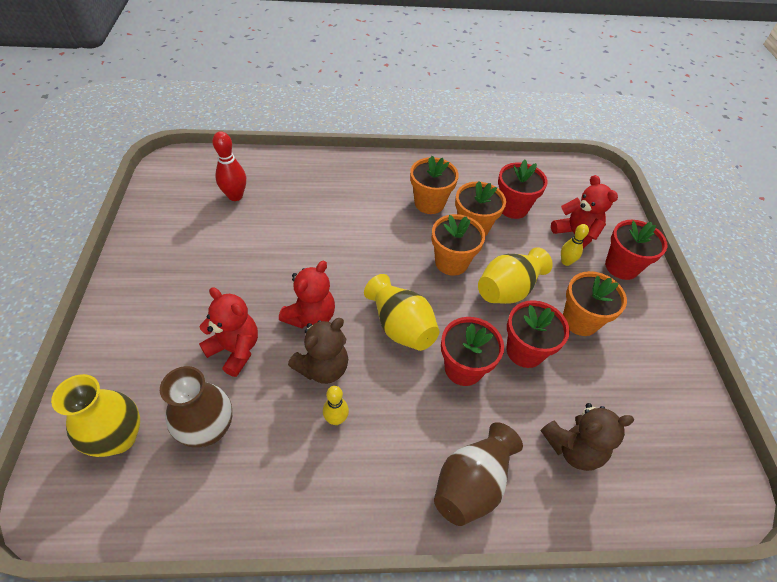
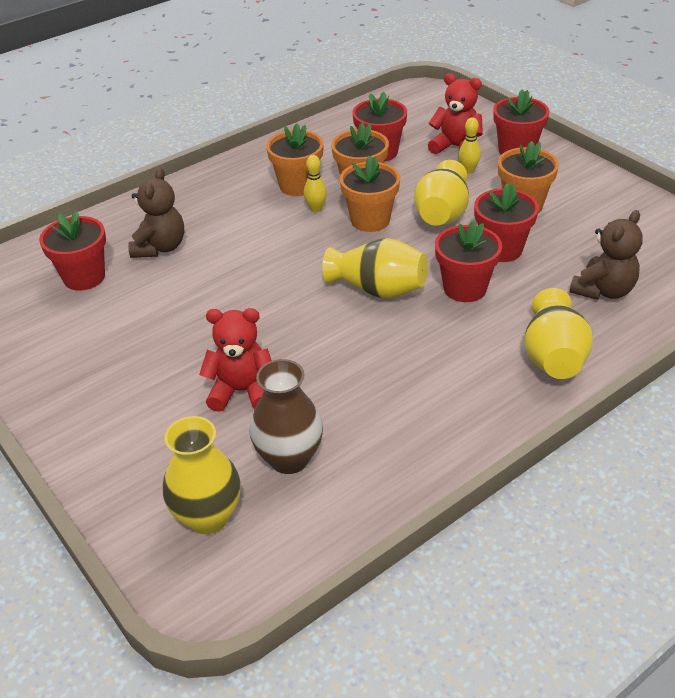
camera: 30 degrees left, 10 degrees down
(235, 196) = (84, 277): red bowling pin -> red flower pot
(311, 316) = (286, 327): red teddy bear -> none
(323, 368) = (342, 356): brown teddy bear -> brown teddy bear (160, 247)
(336, 419) = (397, 383): yellow bowling pin -> yellow bowling pin (316, 208)
(471, 483) = (553, 357): brown vase -> yellow vase

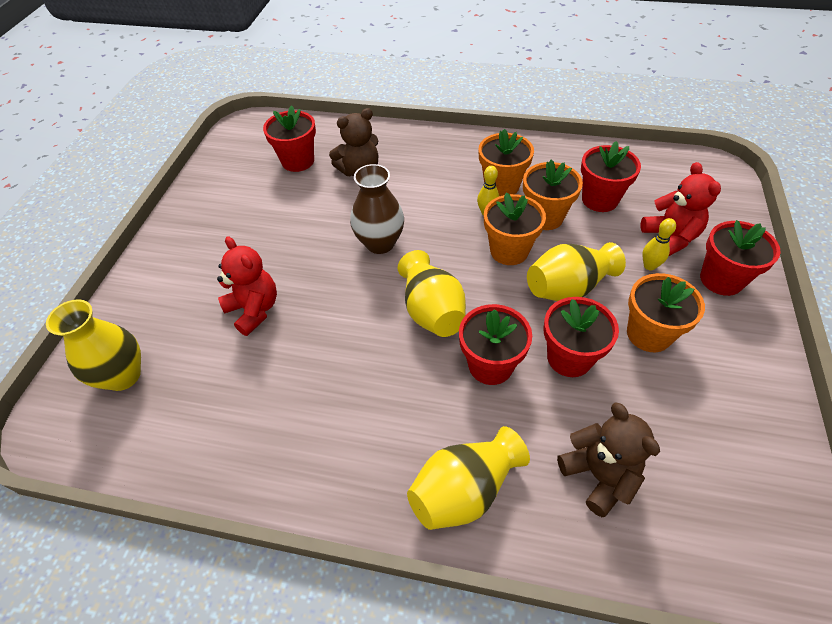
camera: 50 degrees right, 10 degrees up
(289, 458) = (206, 382): brown vase -> brown vase (380, 243)
(603, 290) = (599, 475): brown teddy bear -> brown teddy bear turned 120 degrees counterclockwise

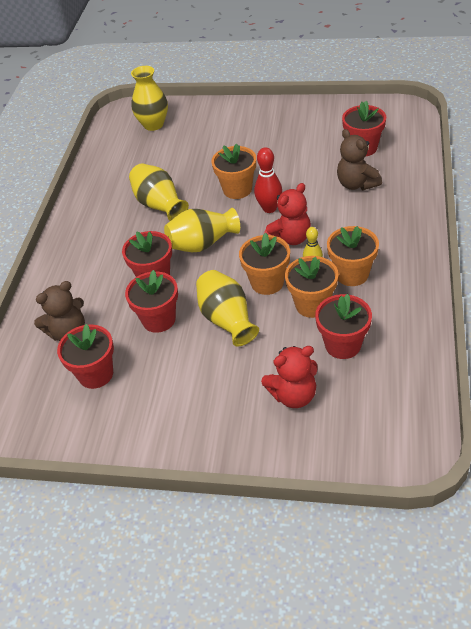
camera: 90 degrees right, 5 degrees down
(254, 310) = (202, 161): red teddy bear -> red teddy bear (290, 238)
(380, 243) = (269, 208): brown vase -> red bowling pin
(464, 490) = (67, 271): yellow vase -> yellow vase (159, 205)
(649, 266) = (255, 376): yellow bowling pin -> none
(649, 334) = (180, 368): orange flower pot -> orange flower pot (237, 189)
(721, 279) = (241, 428): red flower pot -> red flower pot (95, 374)

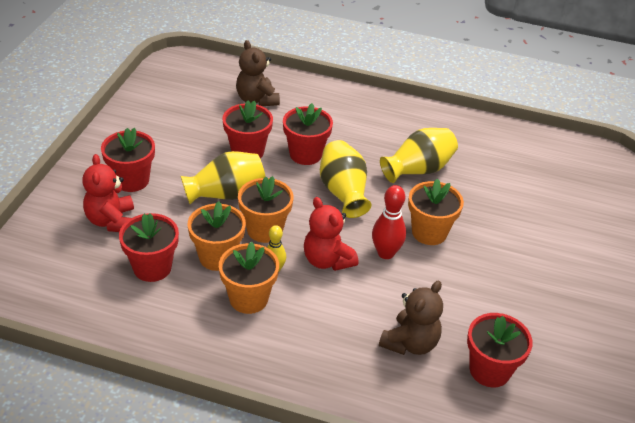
camera: 90 degrees right, 5 degrees down
(95, 374) = (201, 111): red flower pot -> red flower pot (132, 180)
(153, 124) = (577, 181): yellow vase -> none
(356, 184) = (410, 343): brown teddy bear -> brown teddy bear turned 150 degrees clockwise

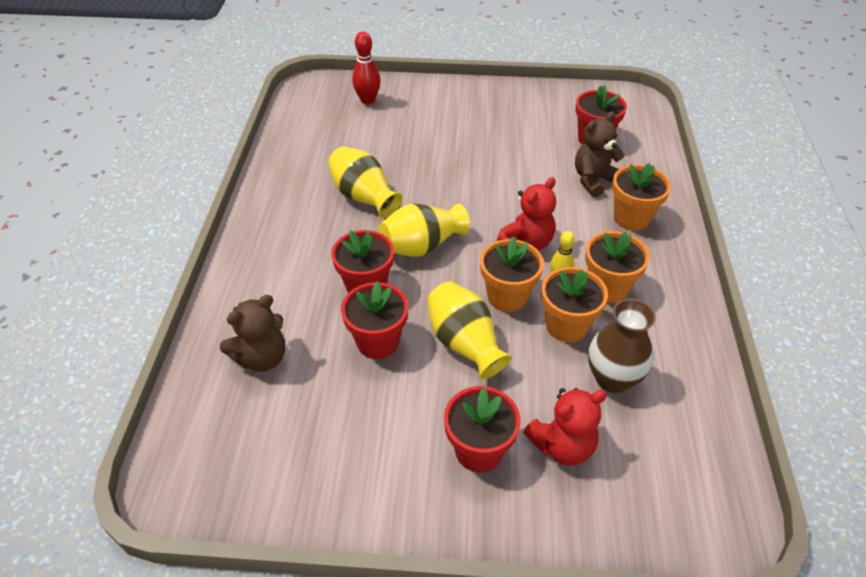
camera: 100 degrees left, 5 degrees up
(152, 267) = (612, 378): red flower pot -> brown vase
(386, 253) = (497, 205): red bowling pin -> red bowling pin (368, 100)
(410, 343) = (594, 180): brown teddy bear -> brown teddy bear turned 60 degrees counterclockwise
(429, 232) = (455, 181): orange flower pot -> orange flower pot (631, 218)

